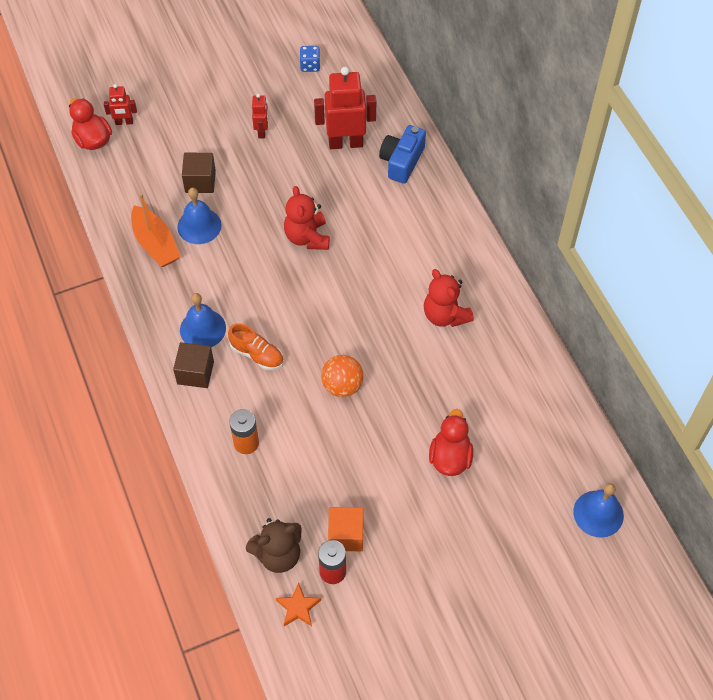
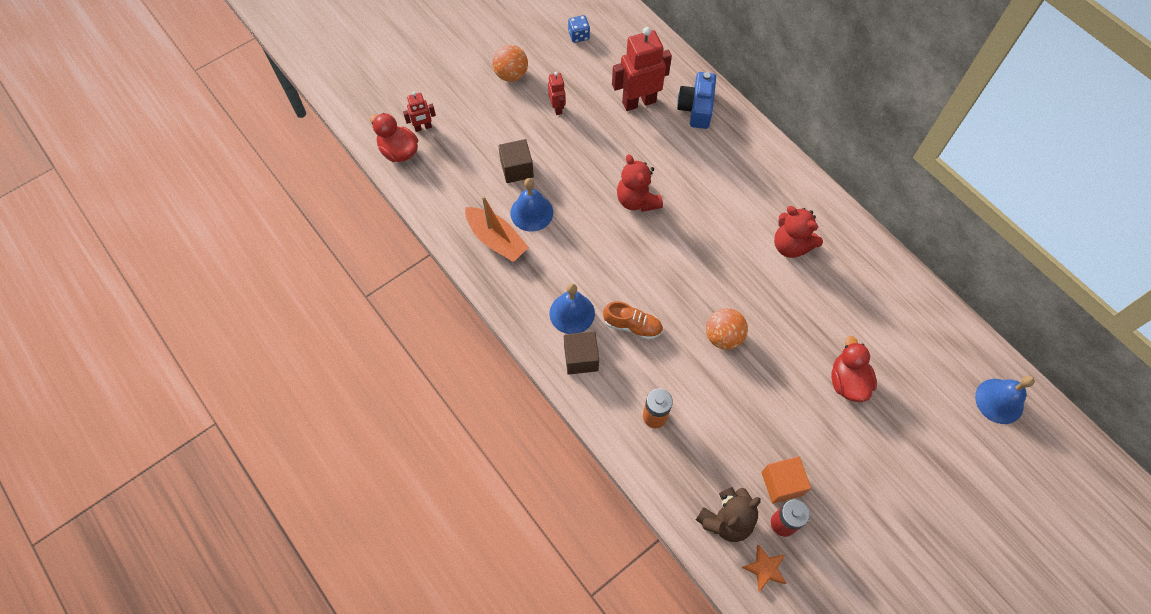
camera: 15 degrees left, 5 degrees up
(228, 90) = (511, 75): none -> orange ball

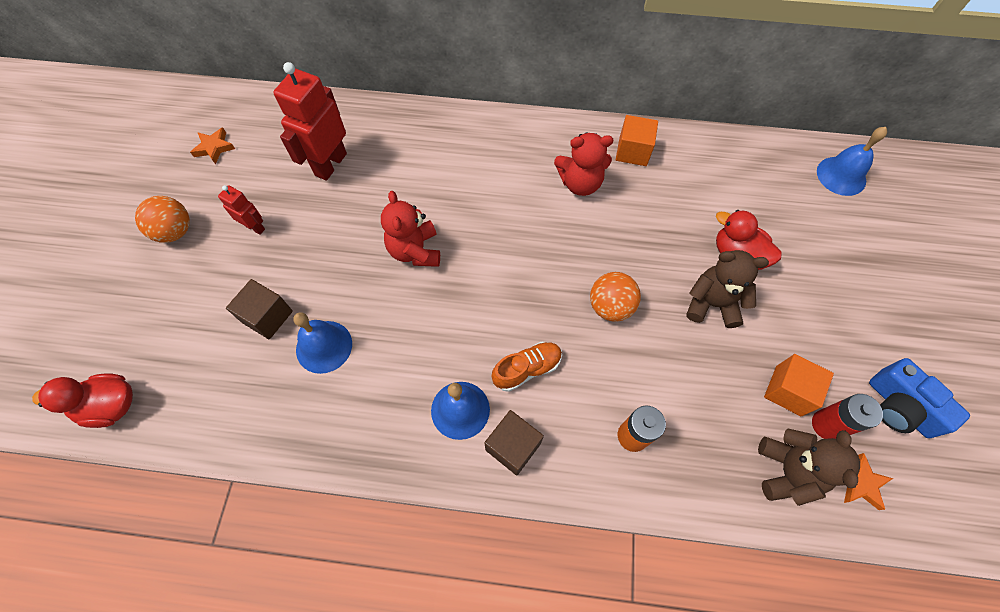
camera: 45 degrees left, 0 degrees up
(423, 127) = (119, 357): red robot -> none
(496, 240) = (313, 405): orange boat -> none
(579, 35) = (214, 148): blue dice -> orange star
(637, 200) = (415, 251): red teddy bear -> red teddy bear turned 60 degrees clockwise
(696, 108) = (388, 132): blue camera -> blue camera (899, 407)
(793, 393) = (712, 304): none -> brown teddy bear
(854, 255) = (632, 151): none -> orange cube

